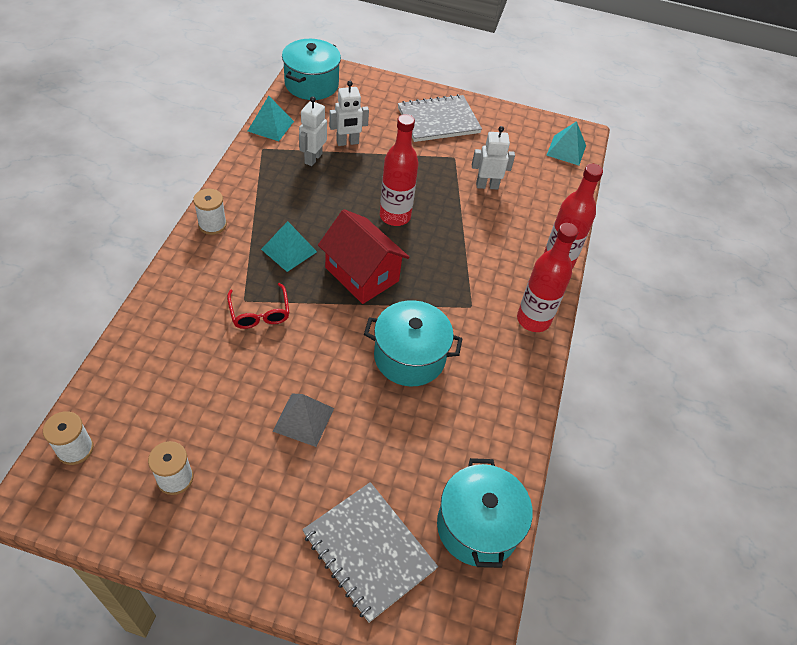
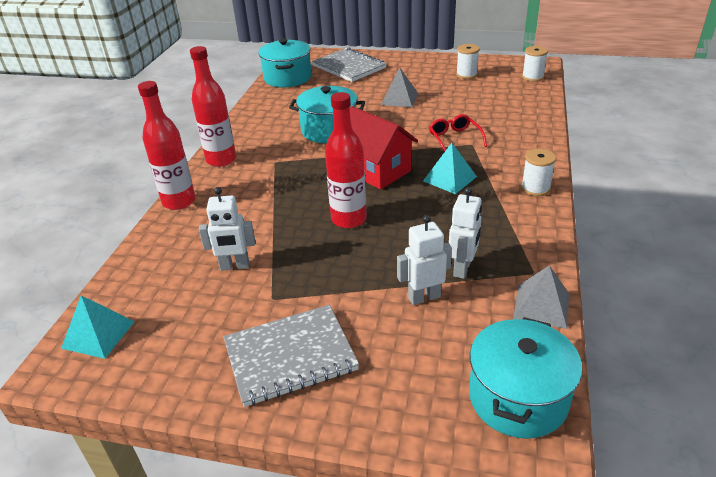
camera: 175 degrees left, 15 degrees down
(270, 126) = (541, 306): turquoise pyramid -> grey pyramid

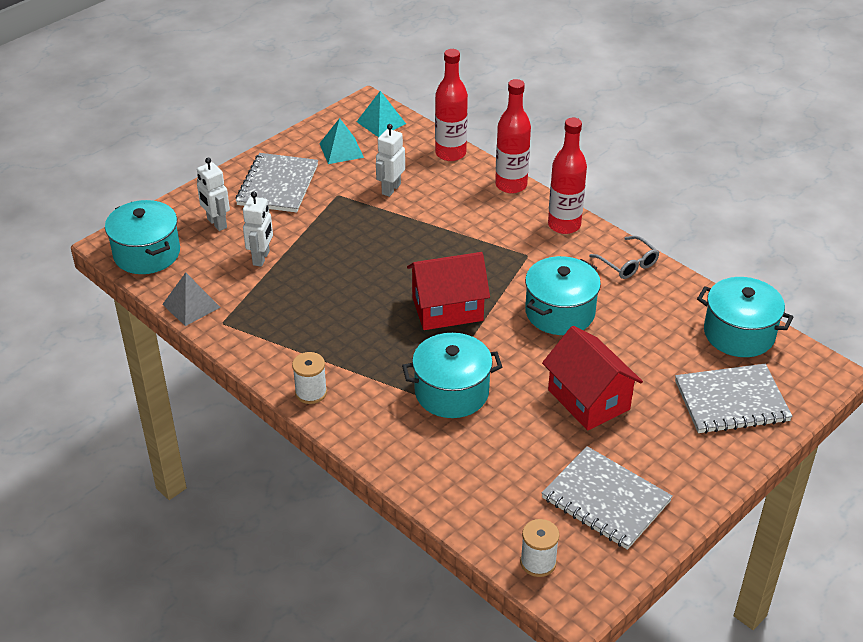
camera: 120 degrees right, 5 degrees up
(249, 124) = (628, 264): none -> grey glasses
(349, 219) = (388, 262): red bottle -> red bottle (450, 153)
(399, 99) = (588, 399): grey pyramid -> red house
(450, 178) = (384, 348): turquoise pyramid -> turquoise pyramid (341, 150)
(454, 139) = (451, 392): red glasses -> turquoise pot
(462, 269) = (266, 290): white robot -> white robot (216, 223)
(466, 75) = (605, 500): white spool -> grey notebook

